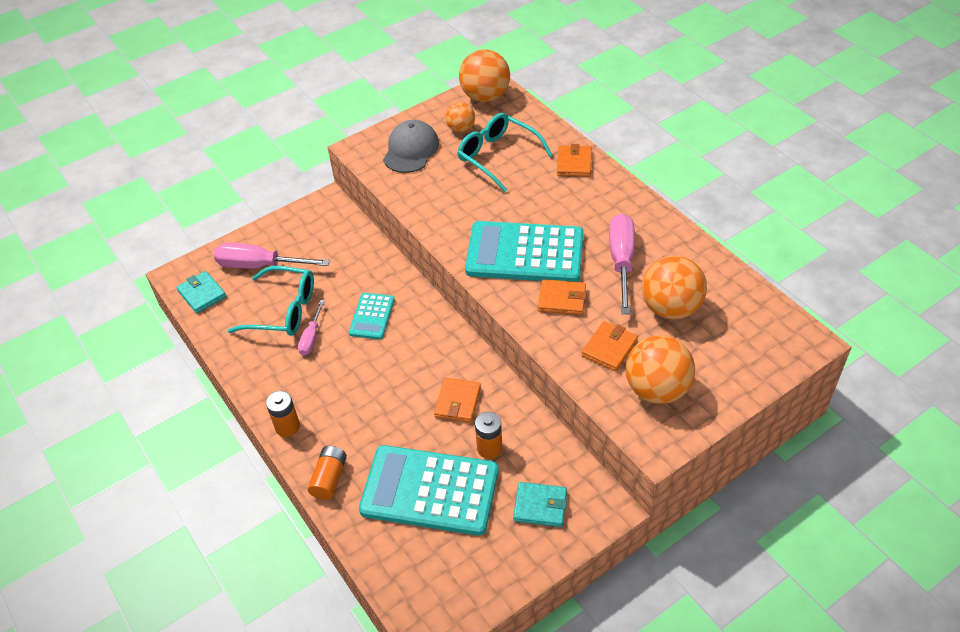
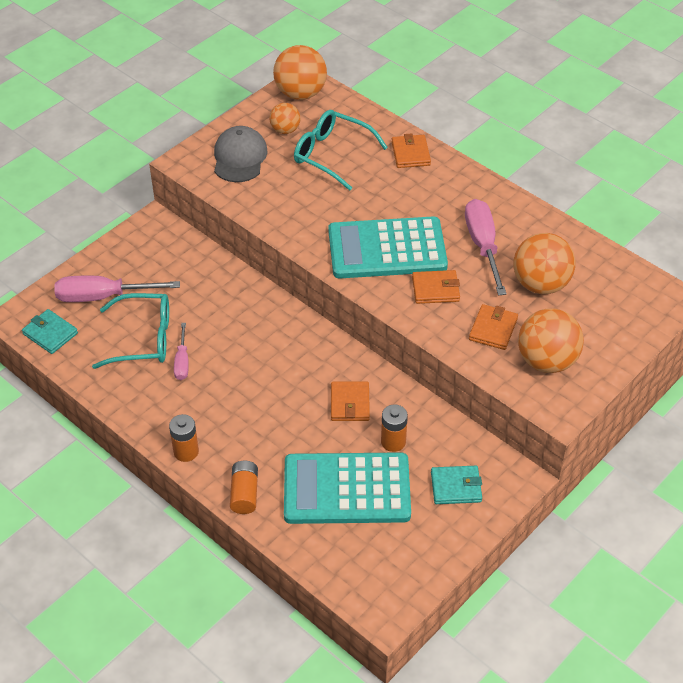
camera: 15 degrees left, 0 degrees up
(372, 316) = (238, 332): turquoise calculator -> none

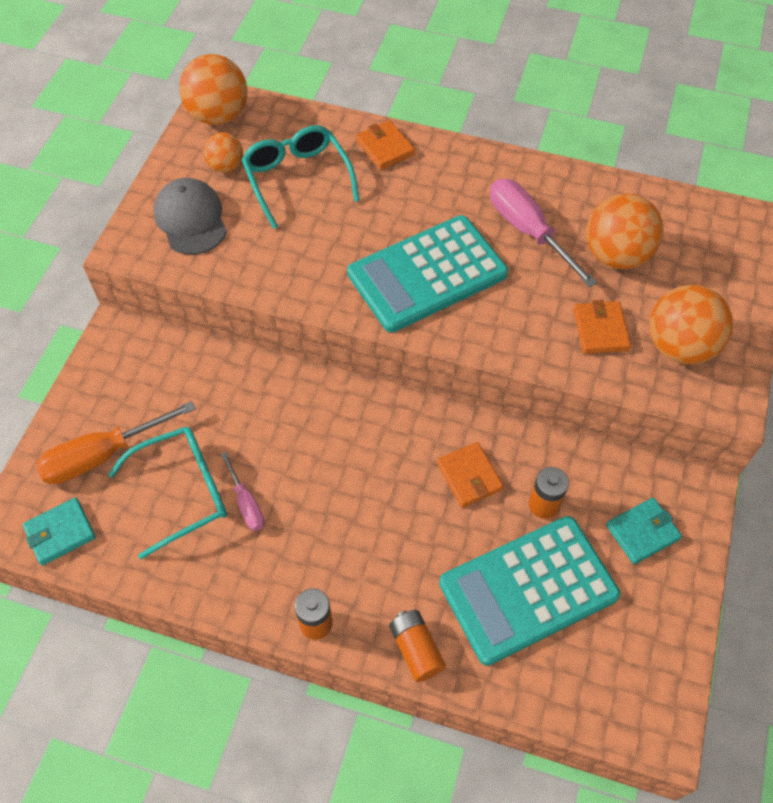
camera: 25 degrees left, 10 degrees up
(50, 333) = (60, 533): turquoise wallet -> turquoise wallet turned 45 degrees counterclockwise
(103, 297) = (102, 455): pink screwdriver -> orange screwdriver
(332, 155) = (297, 179): turquoise glasses -> turquoise glasses turned 60 degrees clockwise
(435, 289) = (510, 304): orange wallet -> none

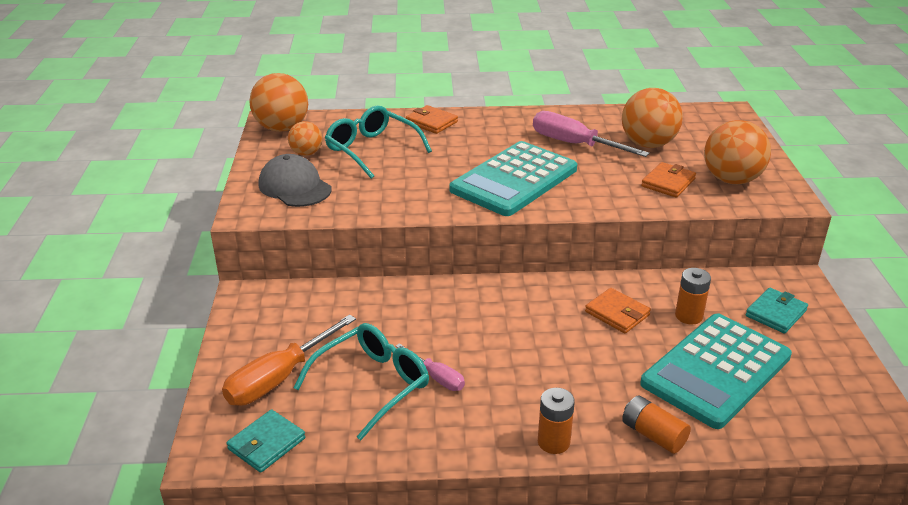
camera: 20 degrees left, 25 degrees down
(600, 330) = (668, 183): orange wallet -> orange wallet turned 60 degrees clockwise

